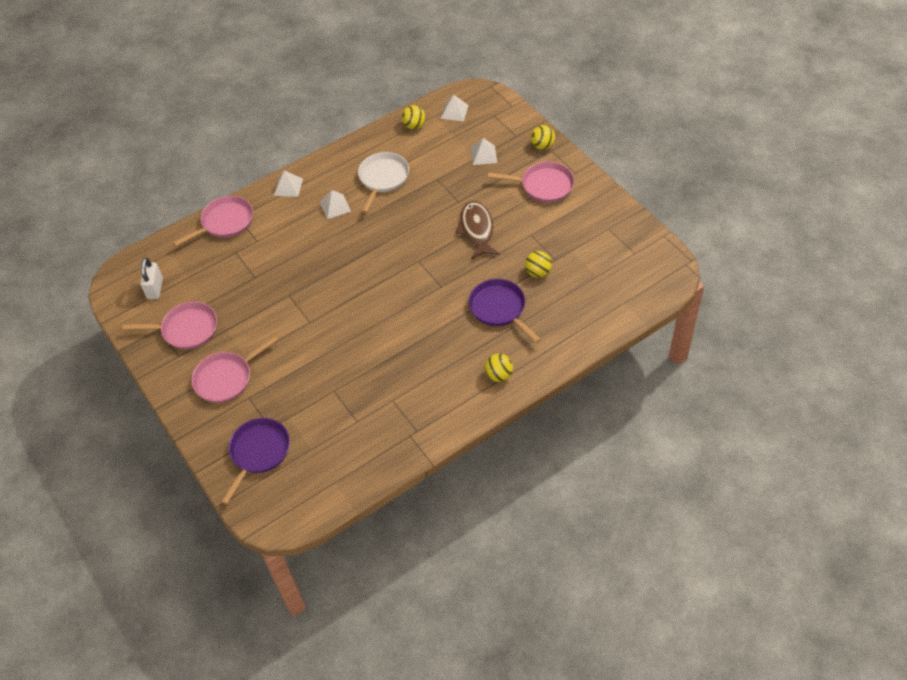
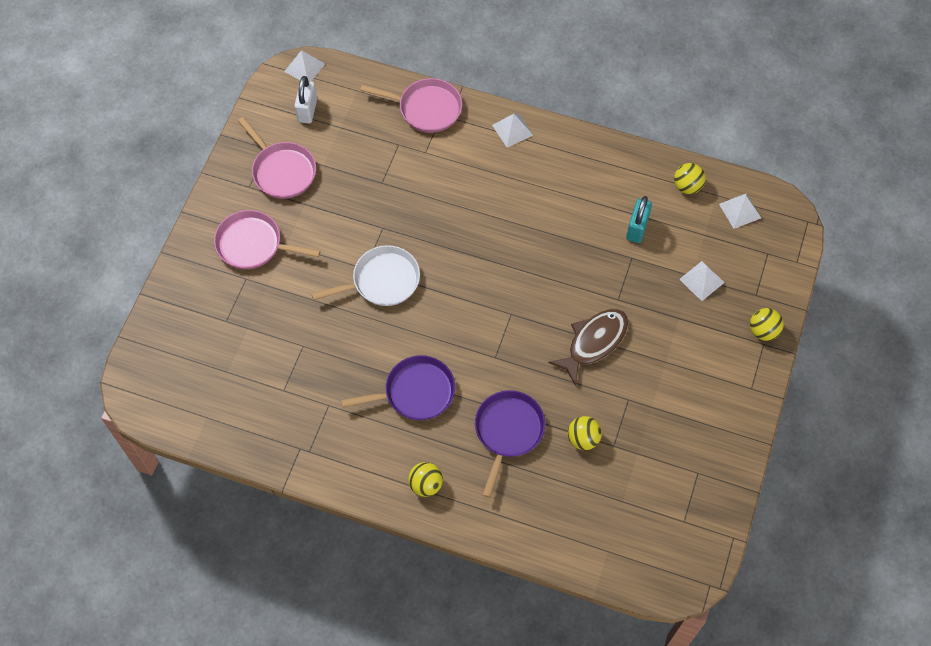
camera: 50 degrees right, 10 degrees up
(155, 289) = (307, 110): white padlock -> white padlock turned 45 degrees counterclockwise
(258, 453) = (194, 330): purple pan -> purple pan (415, 392)
(335, 206) = (520, 189): white pyramid -> white pyramid (304, 67)
(383, 179) = (591, 207): white pan -> white pan (382, 281)
(419, 165) = (637, 228): none -> turquoise padlock
(543, 185) = (707, 368): pink pan -> none

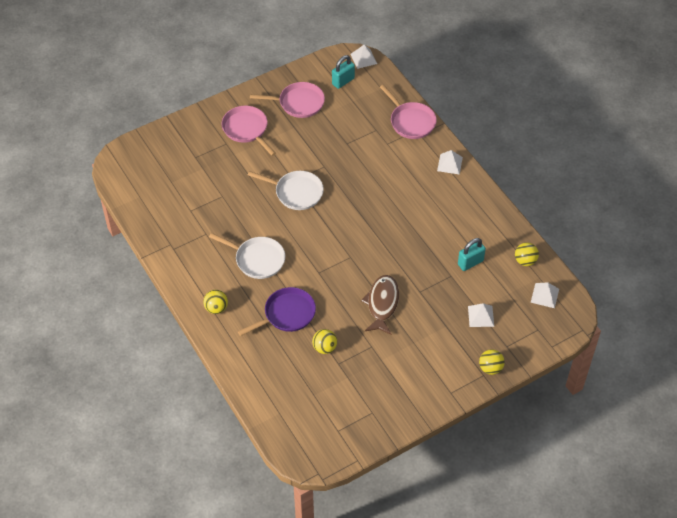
camera: 40 degrees right, 10 degrees down
(282, 171) = (298, 103): pink pan -> pink pan turned 90 degrees counterclockwise
(307, 110) = (343, 81): white padlock -> turquoise padlock
(415, 392) = (257, 259): purple pan -> white pan
(594, 342) = (382, 304): brown fish -> brown fish turned 75 degrees counterclockwise

